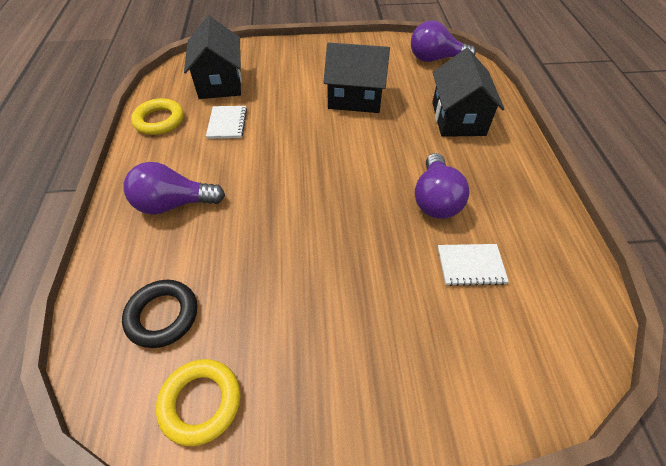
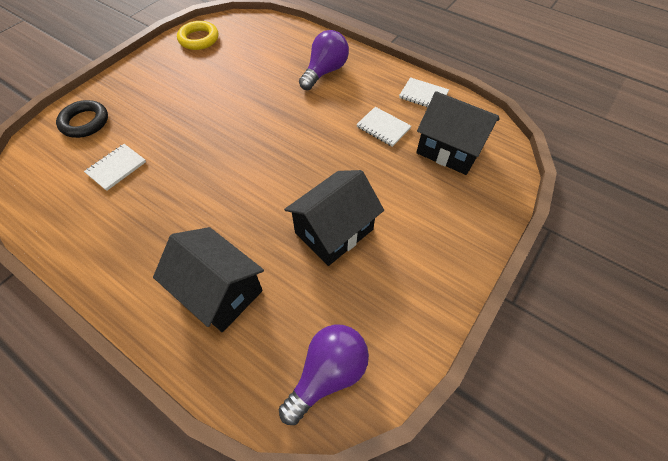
camera: 130 degrees right, 5 degrees up
(159, 120) = (423, 95): yellow ring -> white notebook
(163, 315) = (253, 43): black ring -> black ring (85, 122)
(435, 199) = (173, 192): purple light bulb -> none

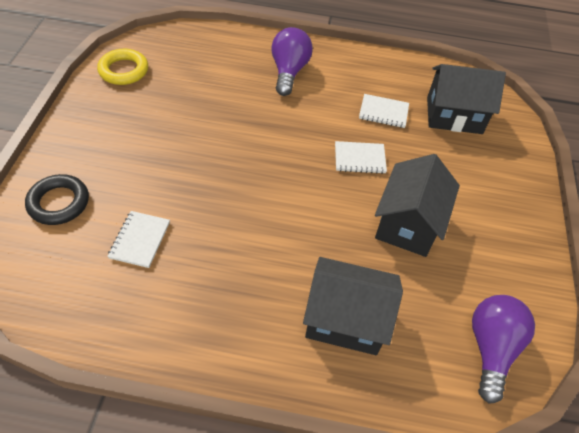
camera: 30 degrees left, 5 degrees down
(423, 95) = (397, 70): white notebook -> white notebook (359, 159)

